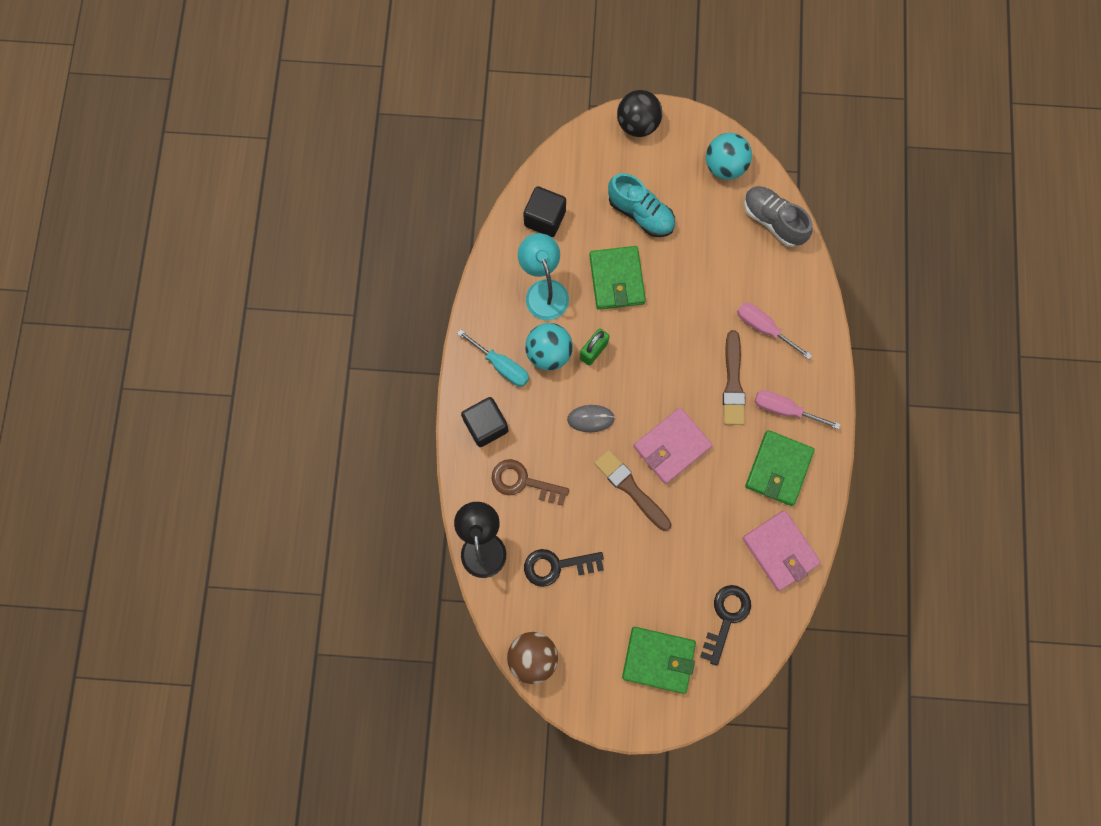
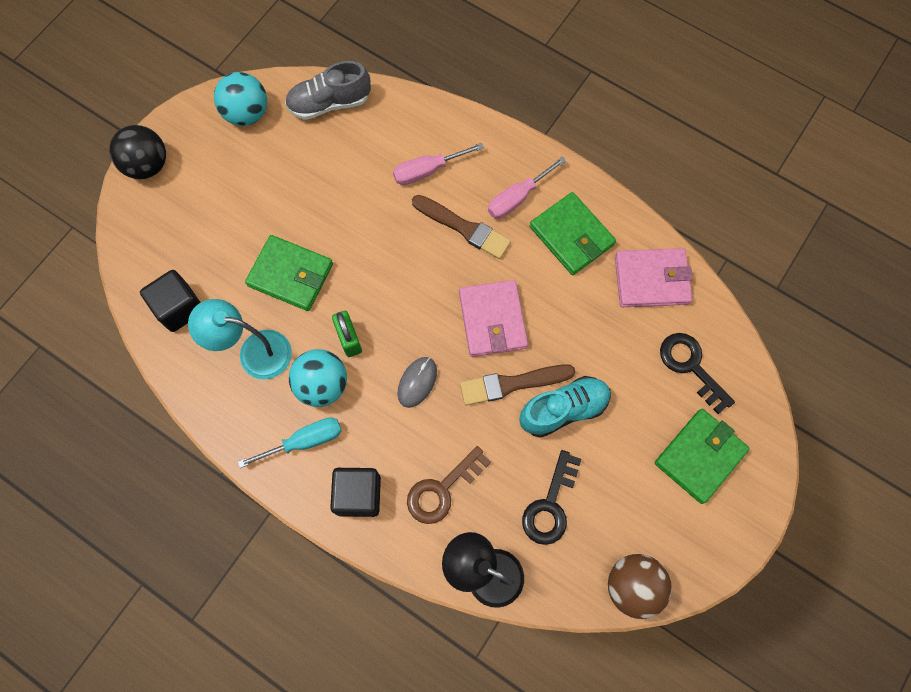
camera: 60 degrees left, 5 degrees down
(640, 213) = (239, 214): turquoise shoe -> turquoise shoe (563, 409)

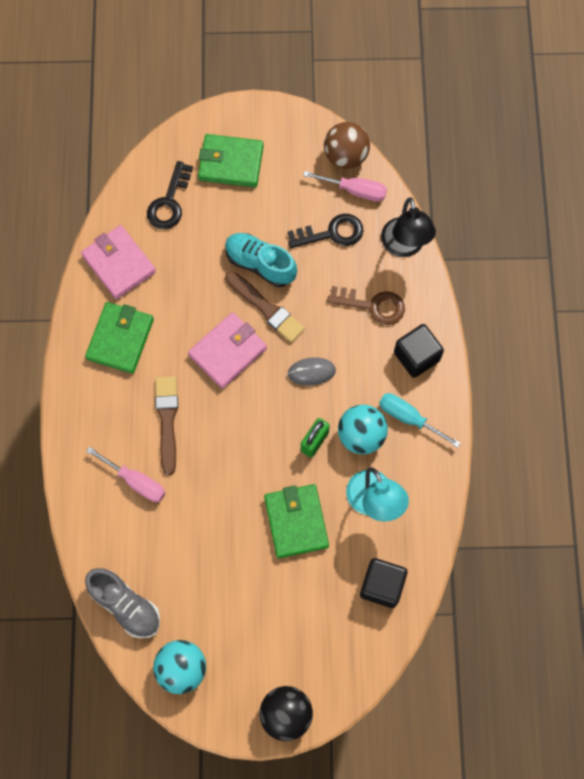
camera: 125 degrees left, 0 degrees up
(517, 198) = (114, 398): pink screwdriver -> pink screwdriver (354, 190)

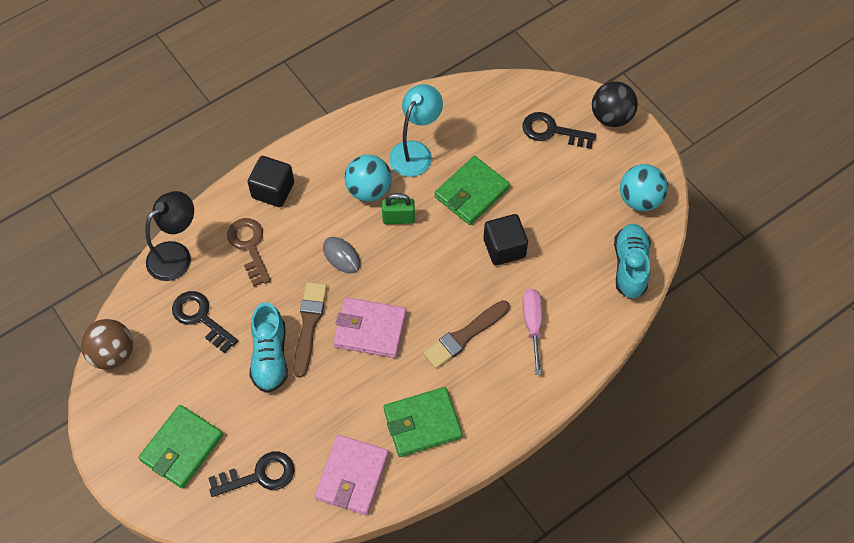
camera: 125 degrees left, 10 degrees down
(126, 605) = (630, 266): grey shoe -> turquoise shoe
(231, 163) = (182, 448): green wallet -> green wallet turned 60 degrees clockwise
(309, 644) = (552, 131): none -> black key
(354, 190) = (145, 325): pink screwdriver -> none
(382, 585) = (473, 112): black cube -> black cube (504, 248)
(409, 418) = (330, 166): turquoise screwdriver -> none

